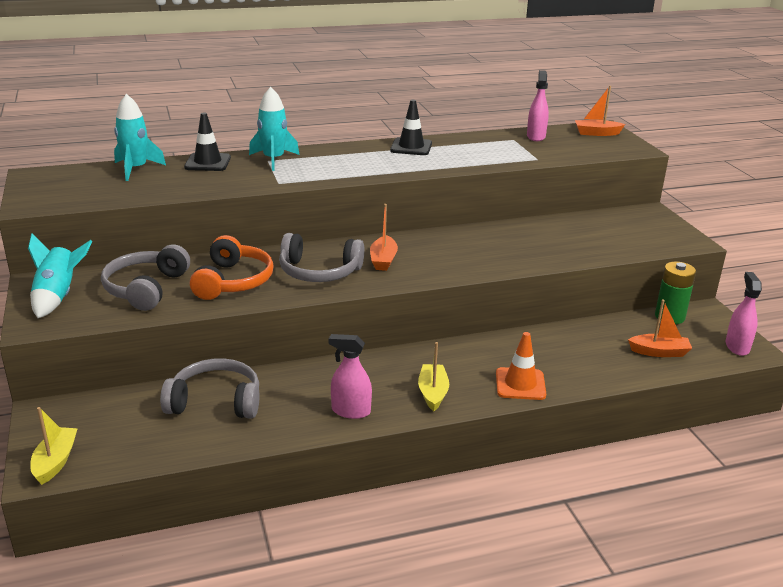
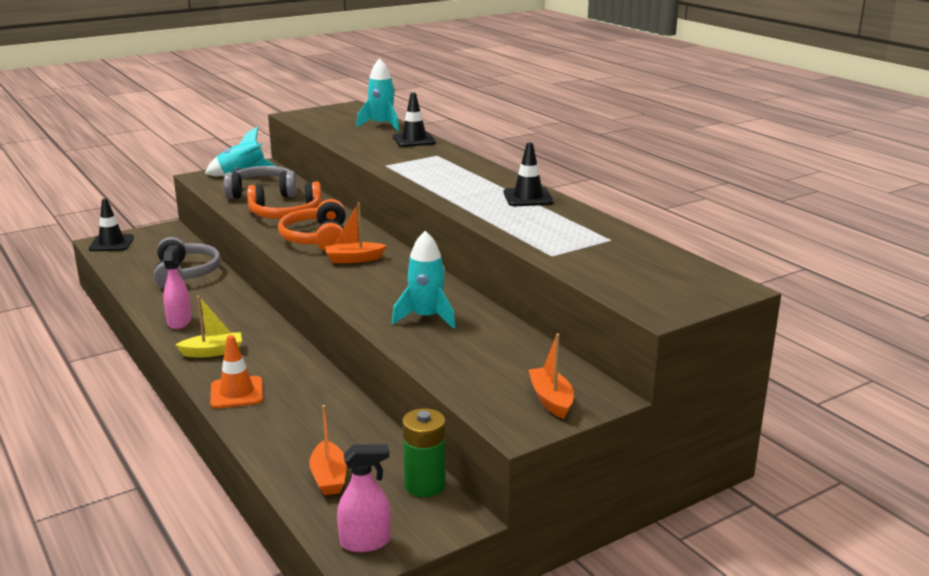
camera: 75 degrees right, 5 degrees down
(55, 461) = (111, 243): yellow boat -> black traffic cone
(273, 159) = (440, 156): turquoise rocket -> turquoise rocket (426, 317)
(319, 272) = (317, 239): grey headphones -> orange headphones
(536, 136) = (636, 250): pink spray bottle -> none
(596, 133) = (697, 284): orange boat -> orange boat (551, 400)

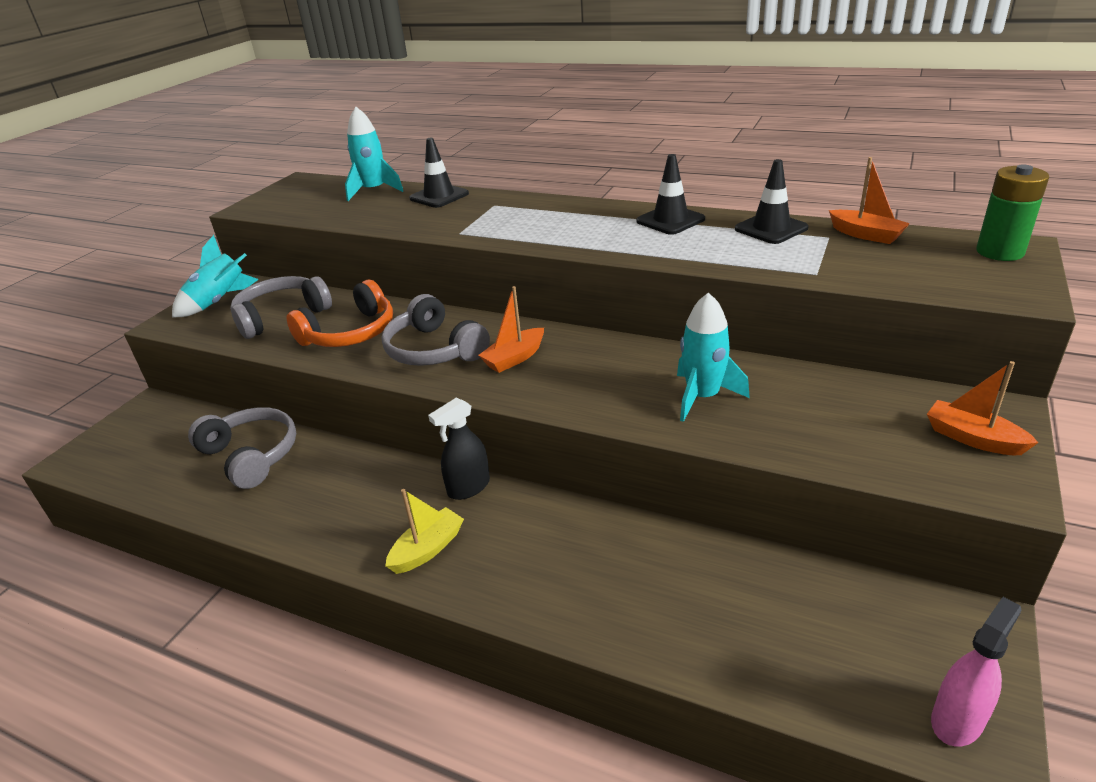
camera: 30 degrees left, 10 degrees up
(111, 243) = (91, 456): black traffic cone -> black traffic cone (771, 229)
(179, 322) = (328, 527): pink spray bottle -> none
(237, 393) = (533, 593): orange traffic cone -> none
(274, 333) = (468, 487): none -> black spray bottle
(317, 239) = (434, 349): orange headphones -> grey headphones
(329, 477) = (794, 652): orange boat -> orange boat (866, 235)
(425, 485) = (894, 600): green battery -> green battery (999, 252)

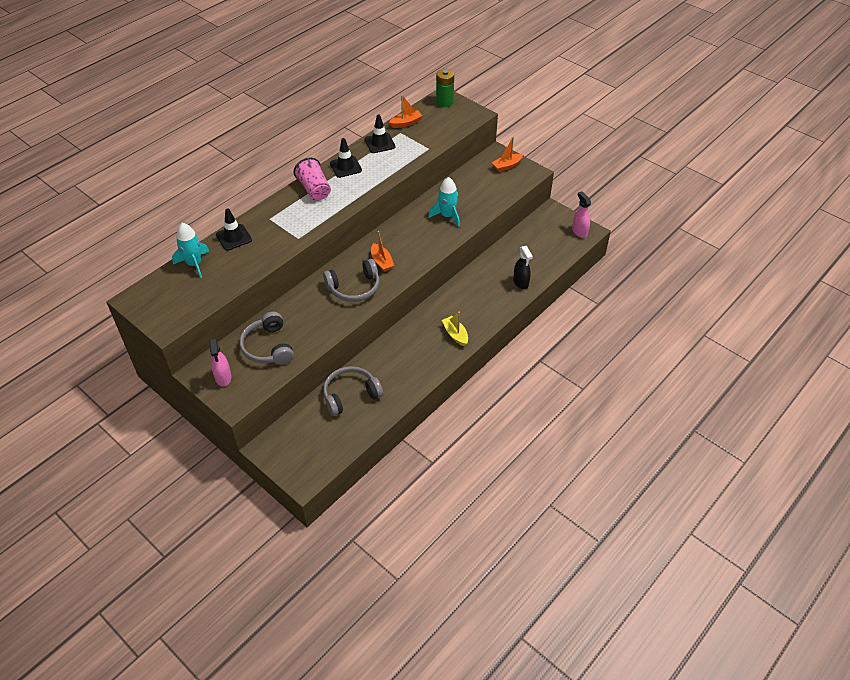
camera: 75 degrees left, 15 degrees up
(220, 302) = (223, 377): turquoise rocket -> pink spray bottle
(350, 333) = (313, 318): orange headphones -> none
(468, 487) = (423, 315): black spray bottle -> black spray bottle (521, 282)
(587, 214) = (314, 189): none -> pink cup

